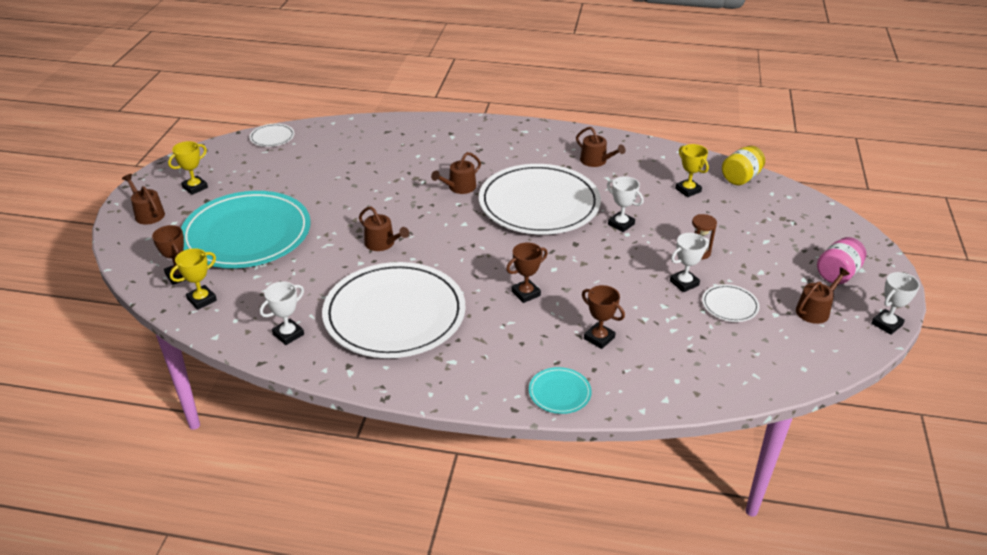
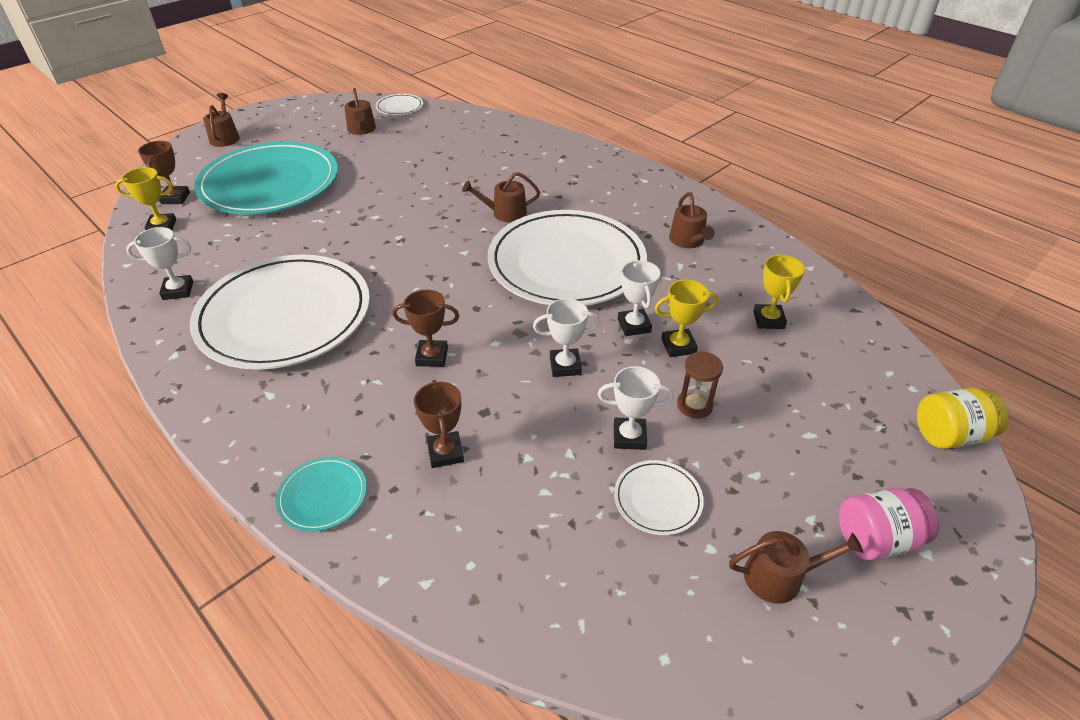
camera: 35 degrees right, 5 degrees up
(195, 187) = (286, 128): yellow trophy -> yellow trophy (678, 346)
(382, 243) = (364, 239): brown watering can -> brown watering can (362, 130)
(740, 178) = (862, 334): yellow jar -> yellow jar (949, 435)
(886, 324) = (882, 669): white trophy -> white trophy (565, 366)

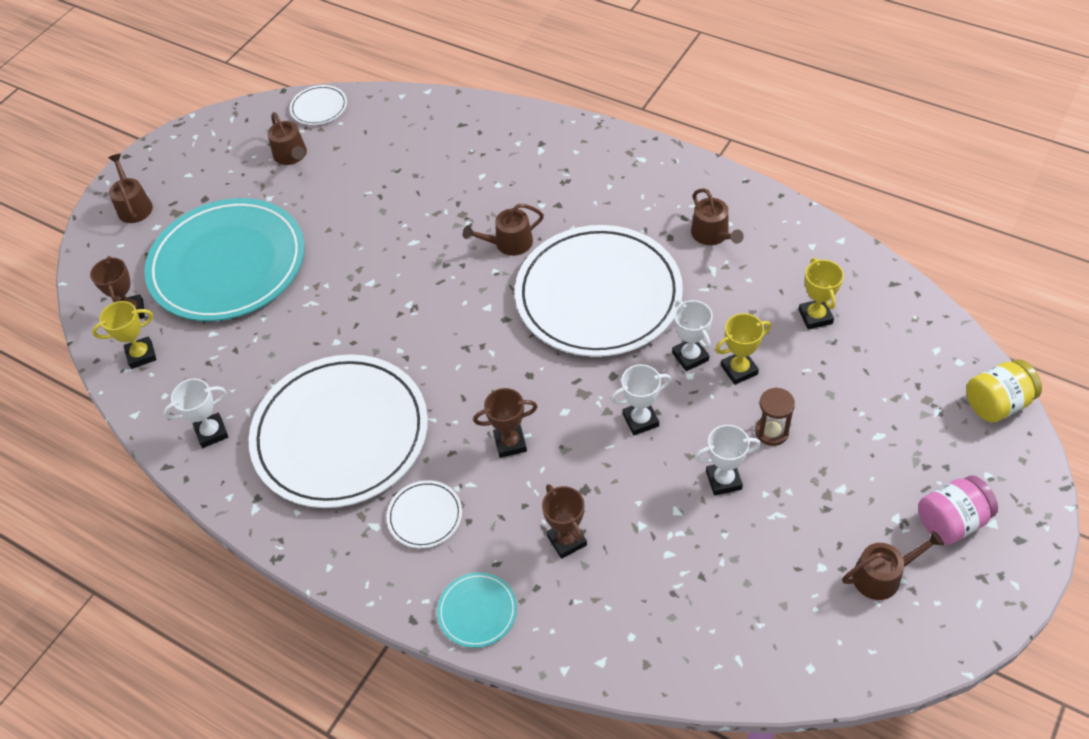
camera: 10 degrees left, 10 degrees up
(657, 499) = (766, 534): white plate -> white plate (425, 516)

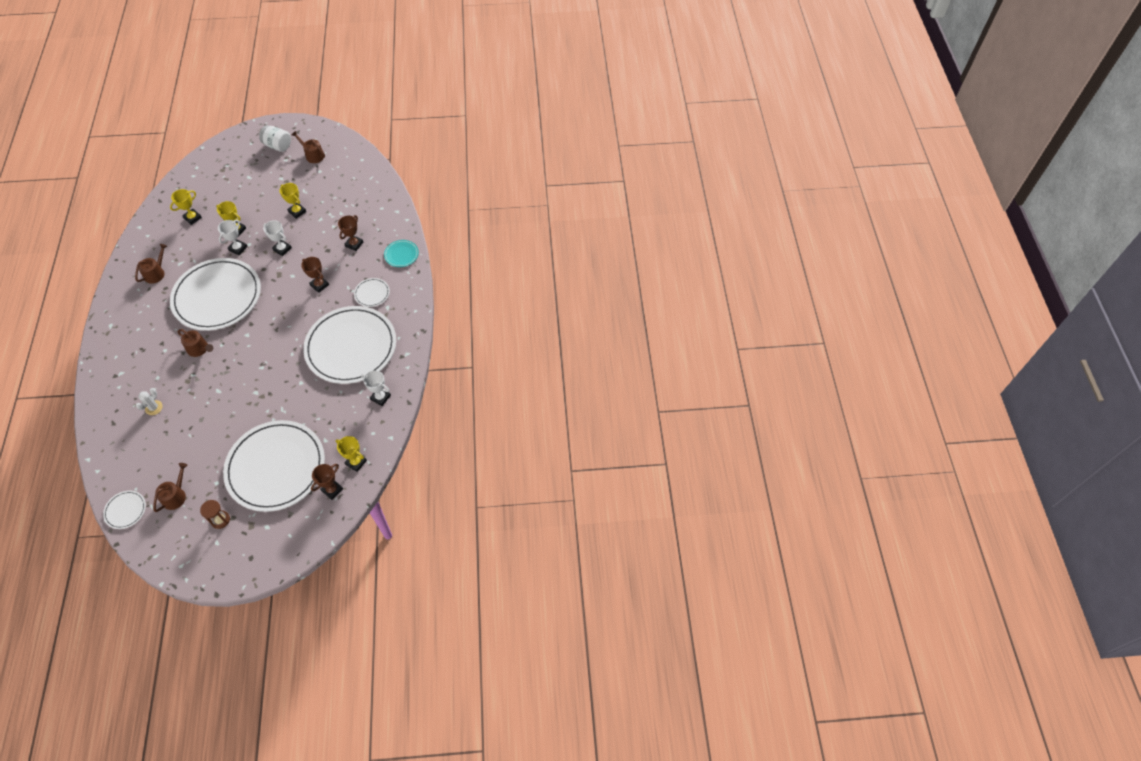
camera: 130 degrees left, 5 degrees up
(134, 206) = (256, 553): brown watering can -> none
(228, 264) = (276, 467): turquoise plate -> white plate
(448, 168) = (154, 408): none -> white cactus
(723, 480) = (297, 211): white trophy -> yellow trophy
(771, 432) = (264, 207): brown hourglass -> brown hourglass (220, 520)
(951, 521) = (278, 146): pink jar -> white jar
(997, 403) = (213, 151): yellow jar -> none

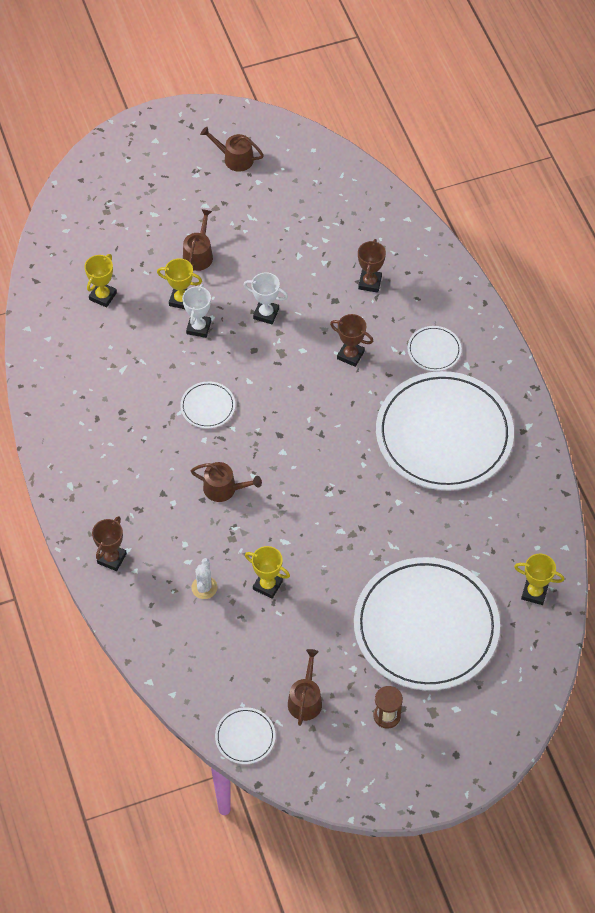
camera: 15 degrees left, 0 degrees up
(156, 273) = (94, 392): brown watering can -> brown watering can (199, 254)
(217, 296) = (208, 406): white plate -> white plate, size x0.40
(278, 146) = (172, 155): white jar -> none
(297, 211) = (258, 252): yellow trophy -> yellow trophy (267, 585)
(332, 490) = (520, 637): brown trophy -> brown trophy (112, 558)
(380, 397) = (523, 495): white trophy -> none
(401, 254) = (447, 283): turquoise plate -> none

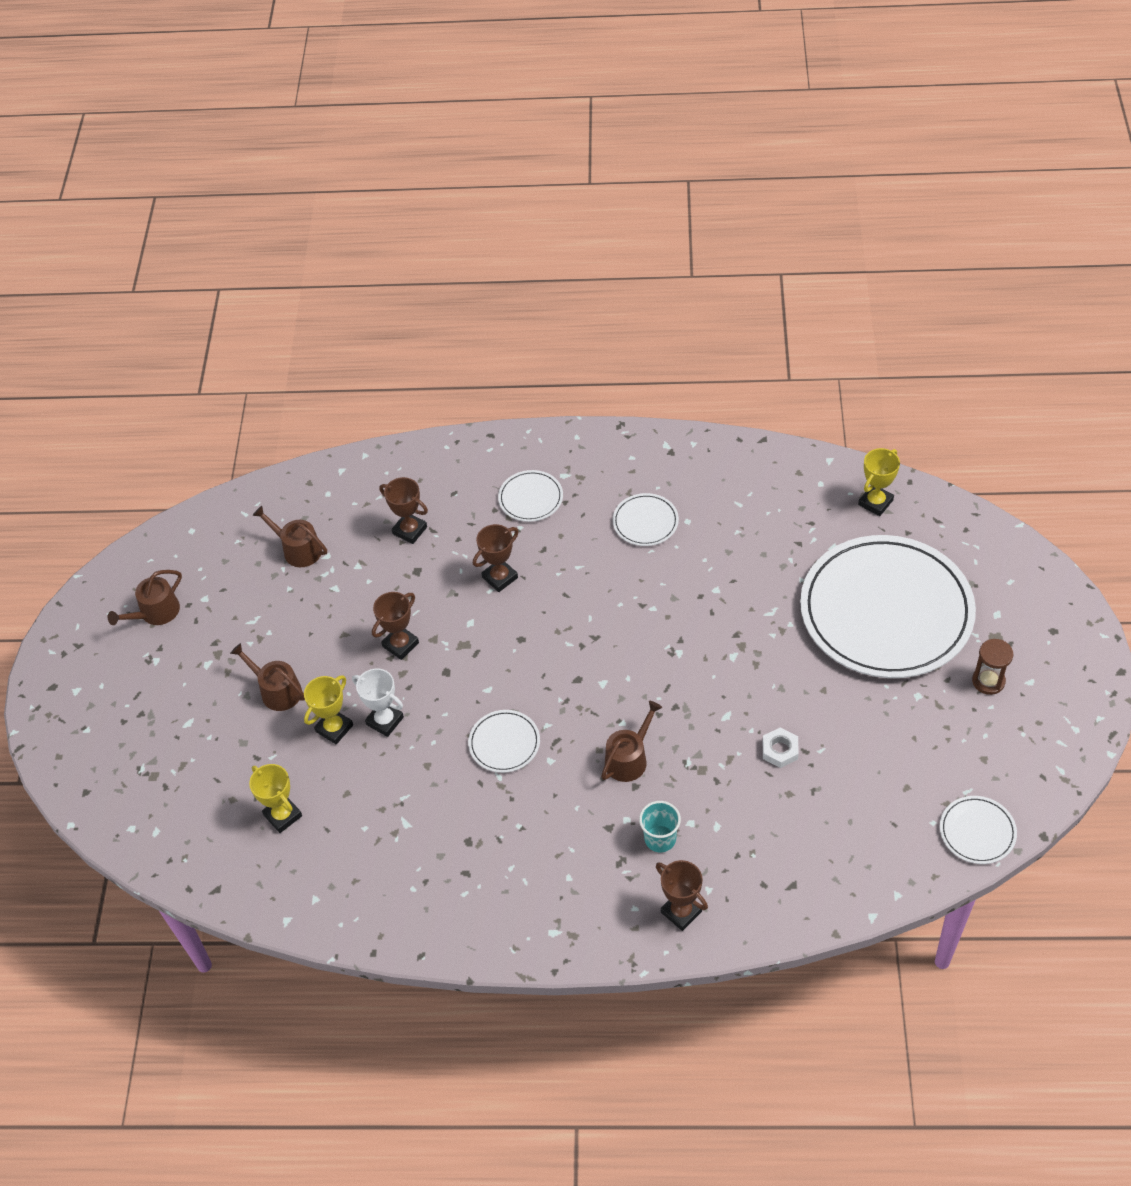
camera: 65 degrees left, 5 degrees down
(165, 528) = (660, 839): none -> turquoise cup
(204, 587) = (760, 818): white cactus -> none
(266, 314) = (400, 644): white trophy -> brown trophy
(267, 585) = (780, 750): yellow trophy -> white nut
(305, 699) = (944, 755): brown watering can -> brown watering can (298, 549)
(444, 434) = (645, 522): white plate -> white plate, size x0.40

